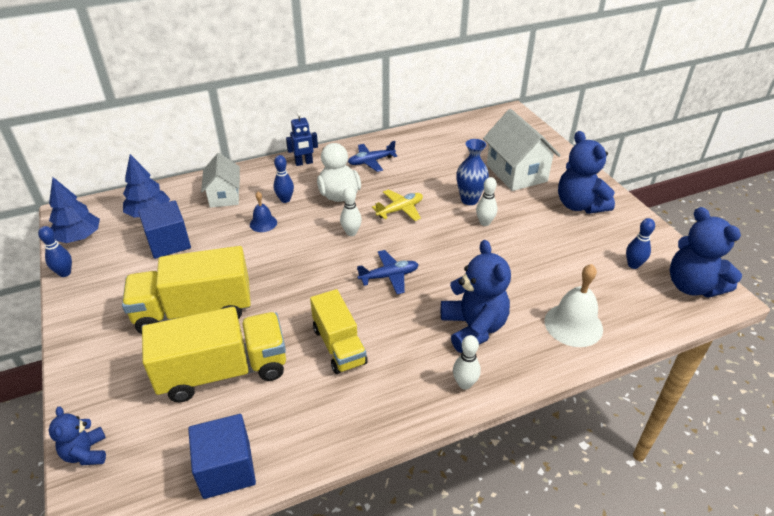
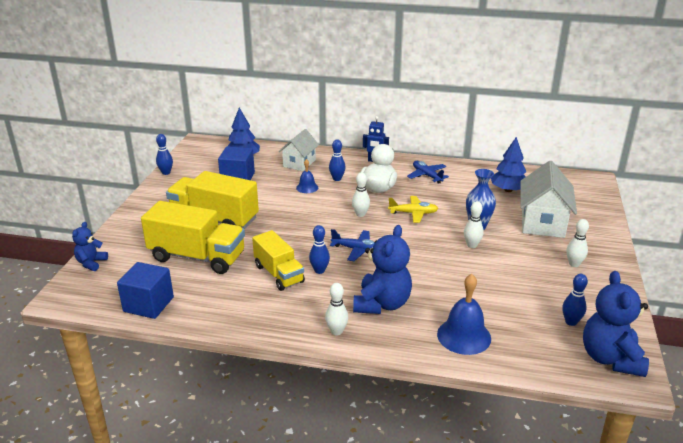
camera: 35 degrees right, 10 degrees down
(79, 237) = (191, 157): blue tree -> blue tree (508, 190)
(339, 345) = (279, 274): yellow truck -> yellow truck turned 45 degrees counterclockwise
(371, 161) = (427, 176): blue plane -> blue plane turned 45 degrees clockwise
(377, 320) = (319, 270): none -> blue bowling pin
(573, 325) = (464, 336): white bell -> blue bell
(579, 205) = (574, 264): blue teddy bear -> white bowling pin

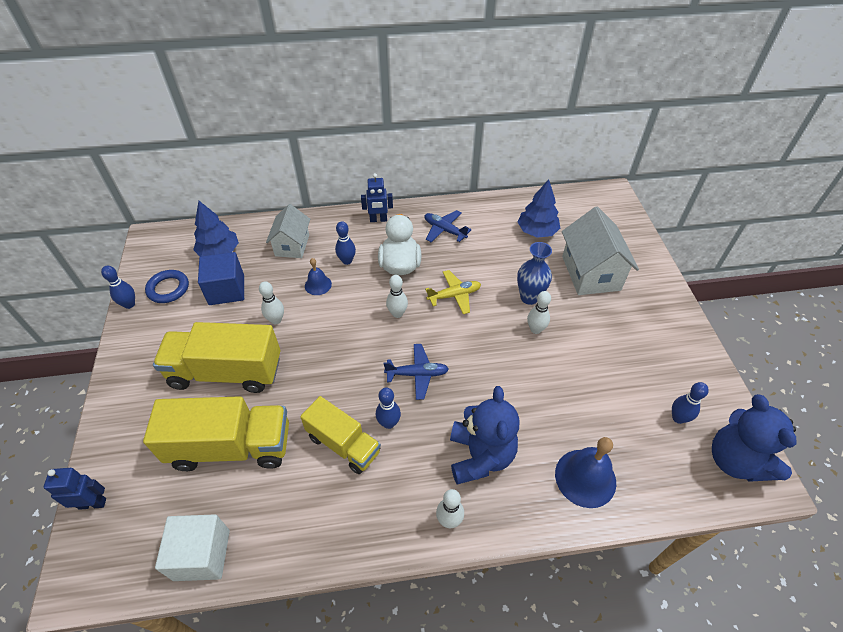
camera: 20 degrees left, 20 degrees up
(91, 263) = (92, 503): blue teddy bear -> blue robot
(148, 304) = (202, 554): blue cube -> white cube
(197, 170) = (168, 289): none -> blue ring
(574, 264) = (645, 328): white bowling pin -> white bowling pin (276, 320)

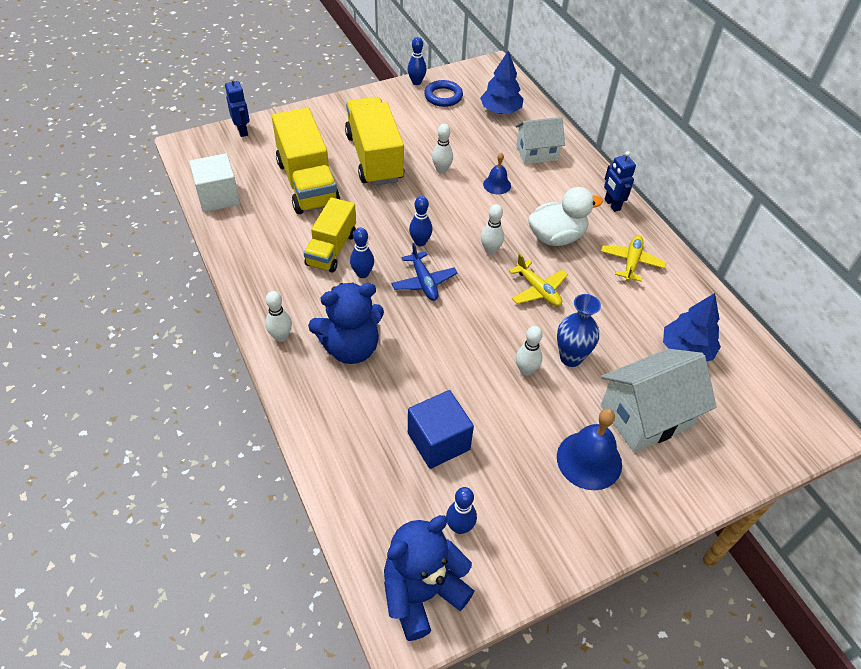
camera: 70 degrees right, 0 degrees up
(226, 290) = (459, 129): blue cube -> blue cube (438, 441)
(347, 261) = (539, 196): blue bowling pin -> blue bowling pin (420, 242)
(444, 230) = (631, 262): blue plane -> yellow plane
(585, 478) = (353, 438): blue bell -> blue bell (589, 460)

